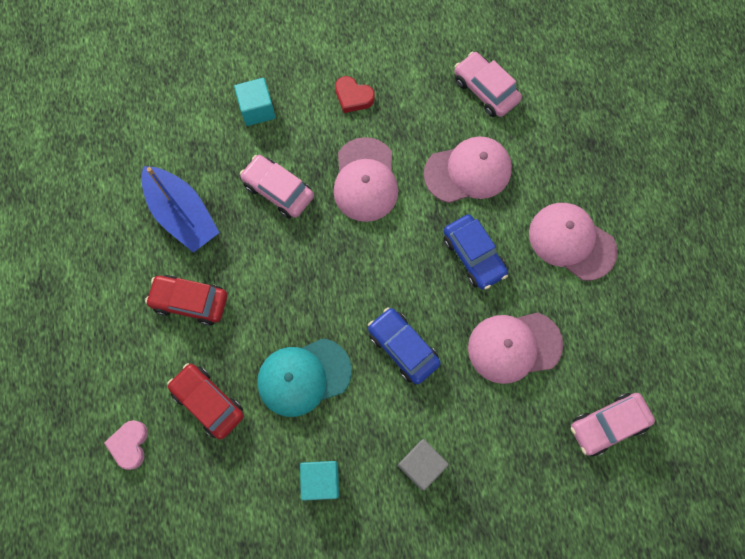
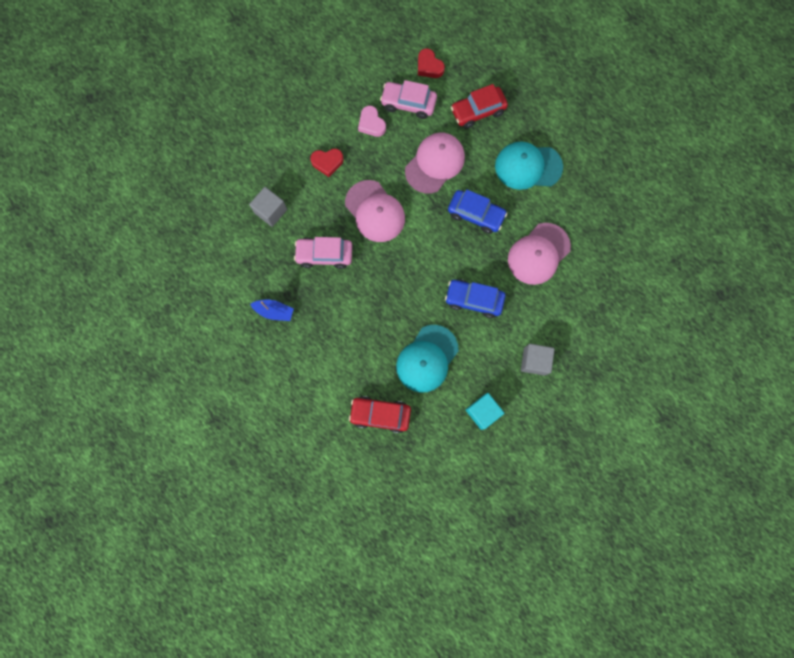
camera: 35 degrees left, 5 degrees up
(130, 444) = (351, 473): pink heart -> pink heart (371, 124)
(182, 215) = (274, 311): blue boat -> blue boat, size x0.53
(190, 301) = (321, 362): red car -> red car (477, 111)
(257, 109) = (271, 211): turquoise cube -> grey cube
(537, 65) = (429, 66): none -> red heart
(571, 241) = (528, 166): pink cap -> turquoise cap
(607, 424) = (623, 263): pink car -> none

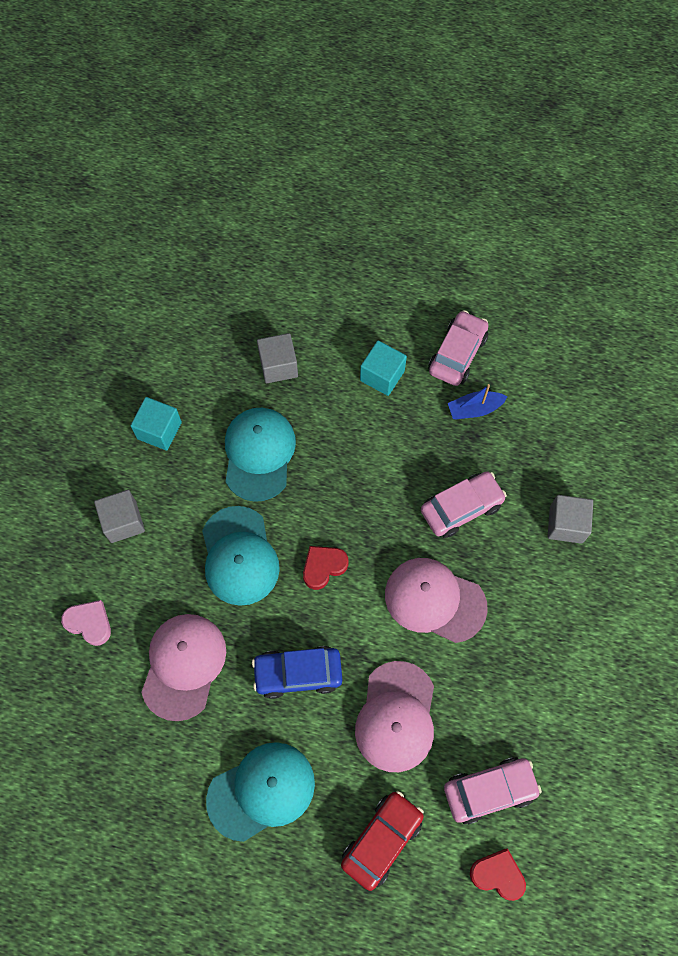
camera: 150 degrees right, 10 degrees down
(259, 355) = (457, 354): none -> pink car
(317, 368) = (382, 376): none -> turquoise cube
(327, 162) = (541, 632): red heart -> red heart (323, 567)
(371, 124) = (520, 726): pink heart -> pink heart (89, 623)
(380, 414) = (278, 366): red car -> grey cube
(474, 299) = (239, 556): blue car -> turquoise cap

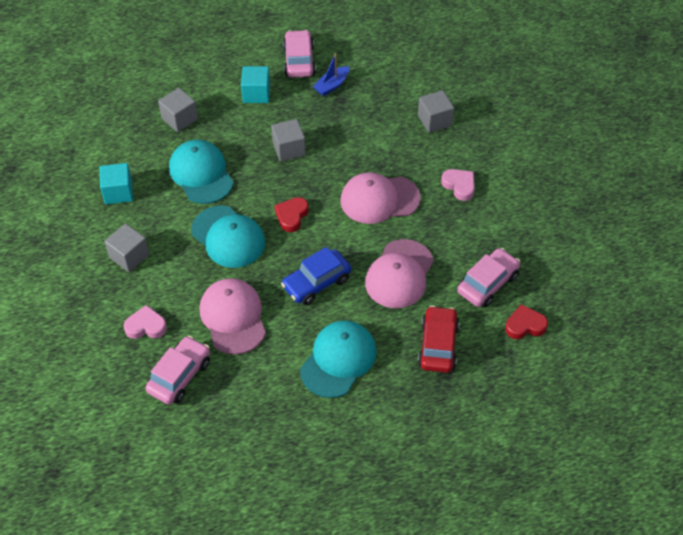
camera: 30 degrees left, 15 degrees down
(373, 473) = (289, 149): none -> grey cube
(396, 717) = (399, 274): pink cap -> pink cap turned 45 degrees clockwise
(461, 508) = (361, 142): pink car -> pink car (180, 376)
(539, 634) = (459, 186): none -> pink heart

